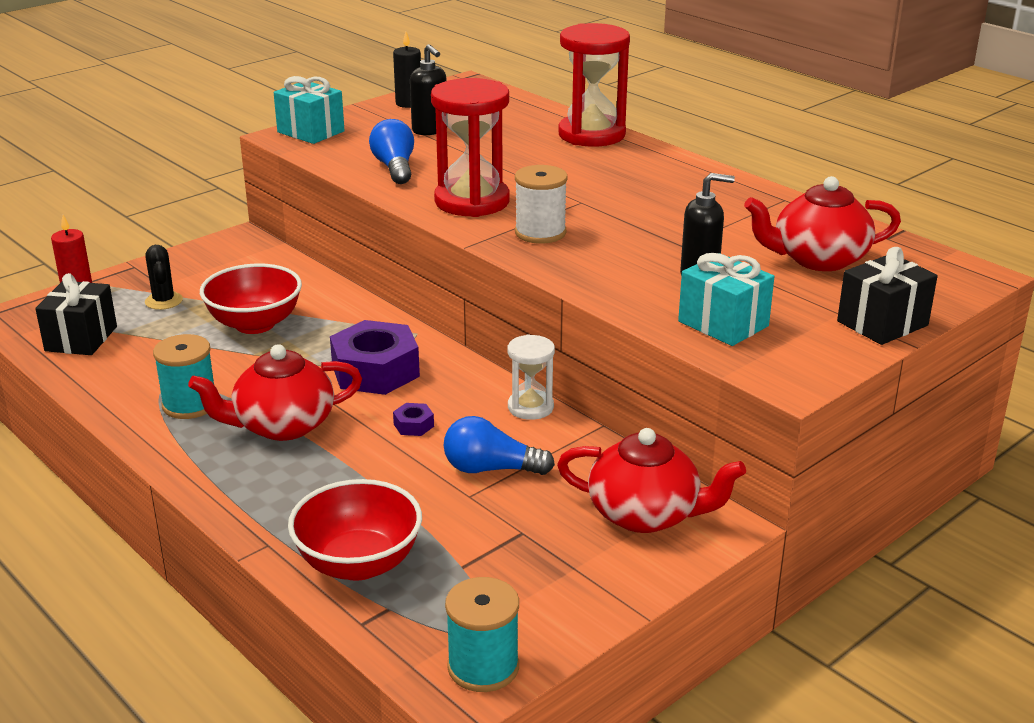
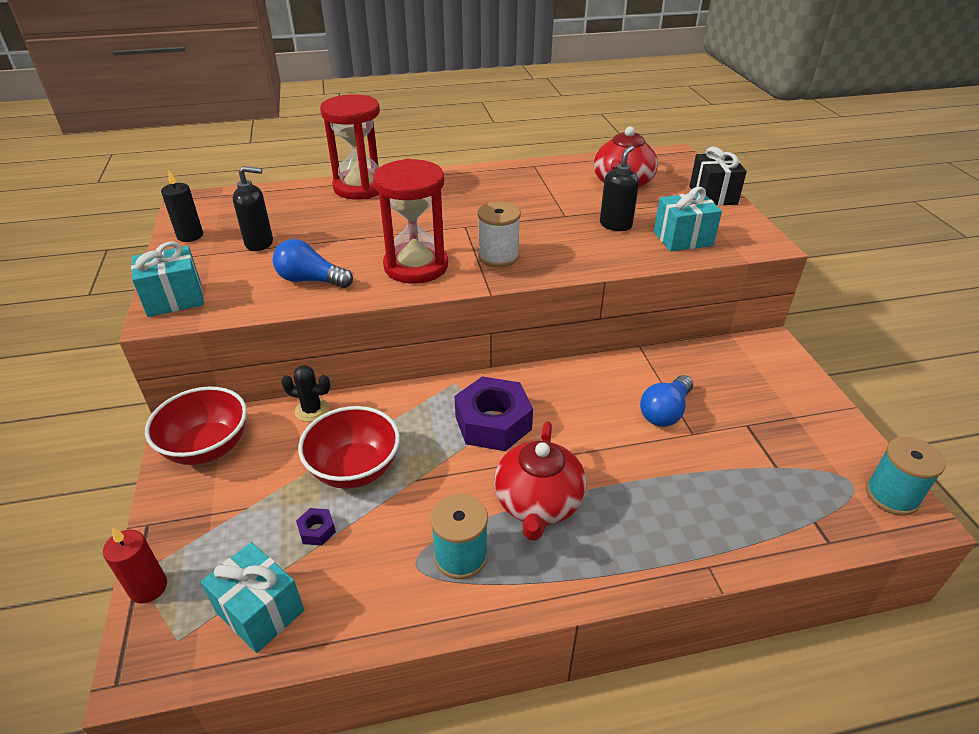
camera: 60 degrees left, 10 degrees up
(81, 339) = (260, 611): black gift -> turquoise gift
(164, 301) = (247, 521): black cactus -> black cactus (312, 410)
(358, 563) = (754, 519): red bowl -> red bowl (207, 447)
(413, 425) = (586, 429): purple nut -> purple nut (317, 530)
(530, 407) = (598, 367): white hourglass -> none
(646, 514) = (749, 367): red teapot -> none

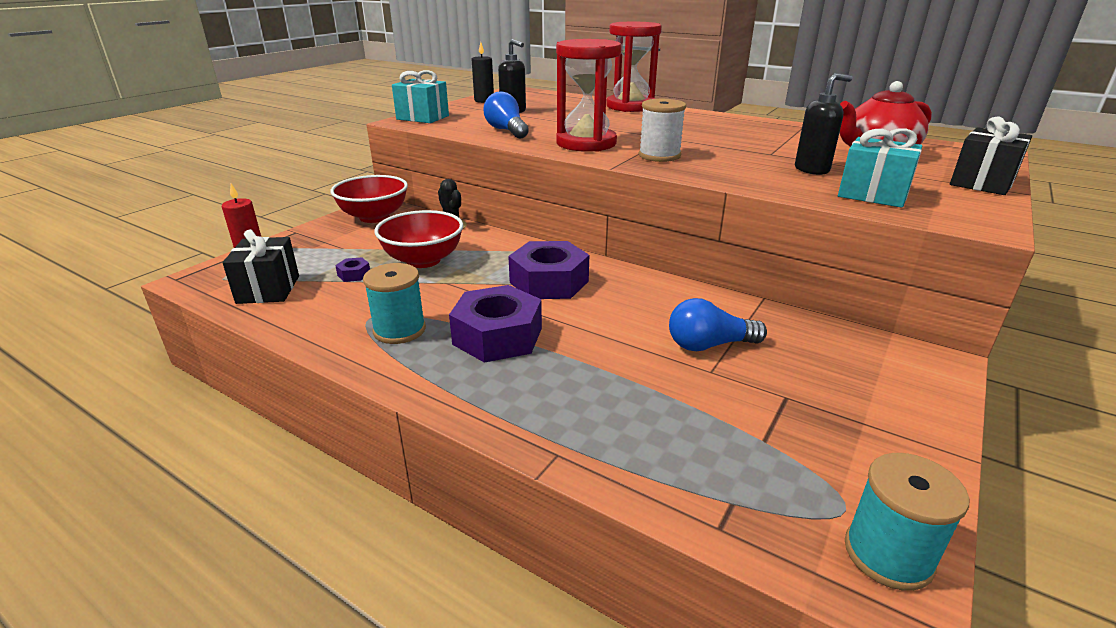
camera: 45 degrees right, 10 degrees down
(260, 611) = (268, 289): turquoise gift -> black gift
(538, 503) = (497, 336): red teapot -> purple nut

